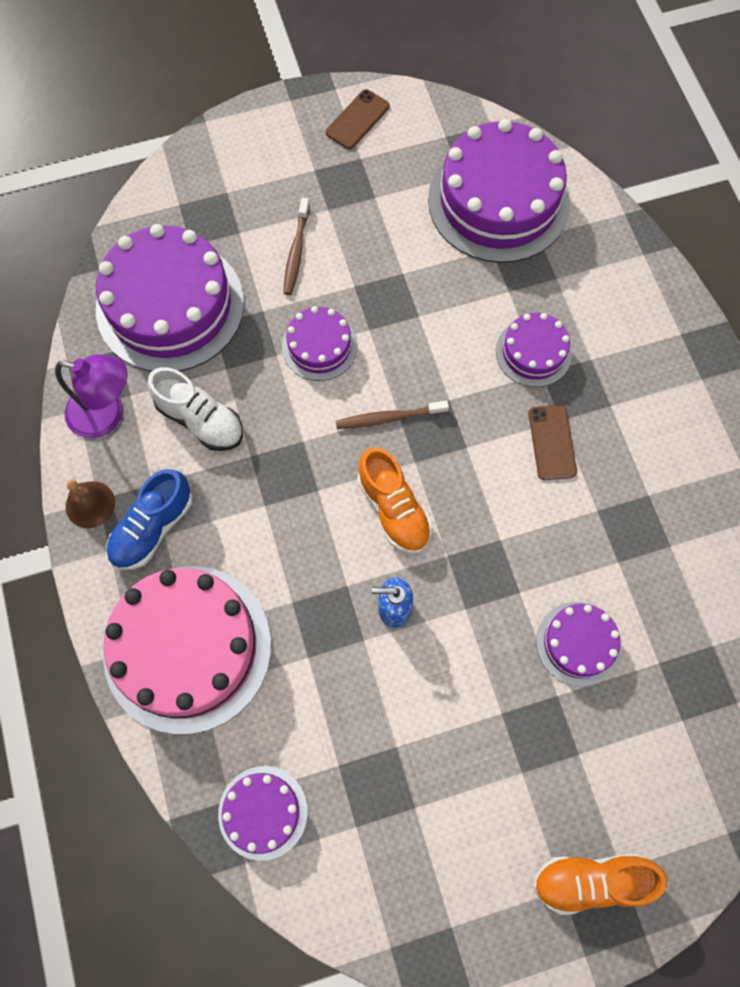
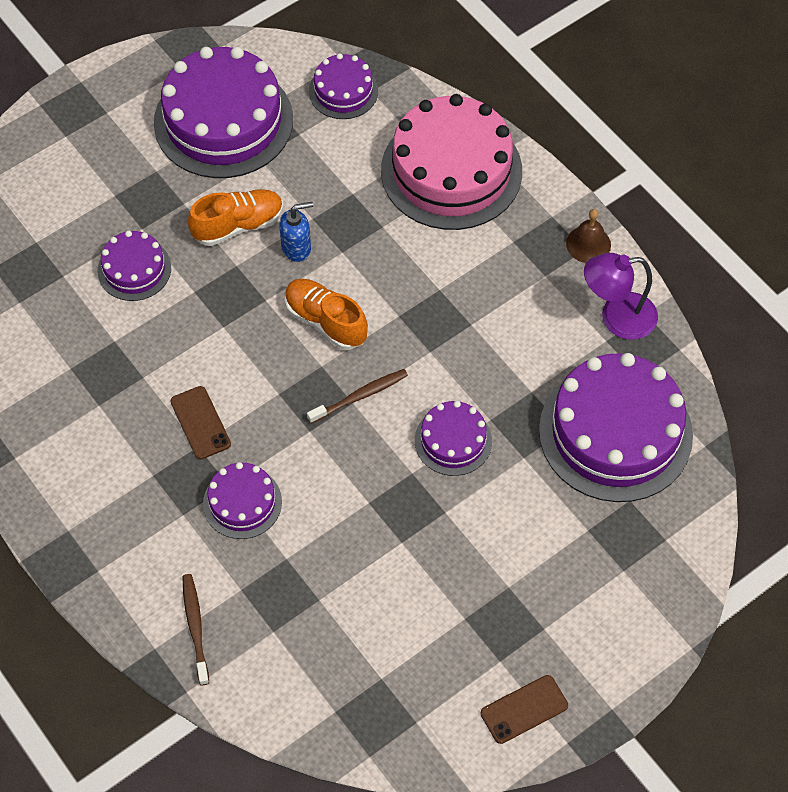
camera: 160 degrees right, 10 degrees down
(153, 528) = (525, 243): blue shoe -> none
(200, 420) = (531, 340): white shoe -> none
(296, 251) = (519, 529): brown toothbrush -> brown toothbrush (195, 627)
(357, 119) = (524, 709): brown phone -> brown phone turned 45 degrees clockwise
(498, 201) = (329, 659): purple cake -> purple cake (223, 121)
(591, 880) = (86, 123): orange shoe -> orange shoe (238, 225)

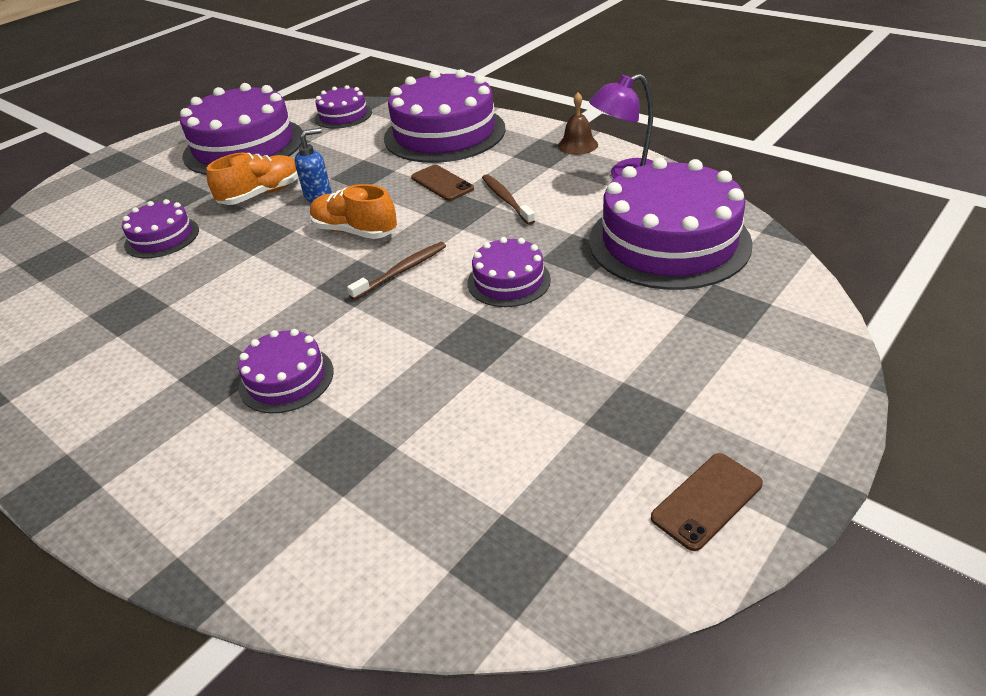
camera: 10 degrees left, 20 degrees down
(195, 627) = (235, 517): brown toothbrush -> brown toothbrush (506, 200)
(200, 423) = (232, 325): brown phone -> brown phone (442, 183)
(451, 171) = (444, 133): pink cake -> purple cake

